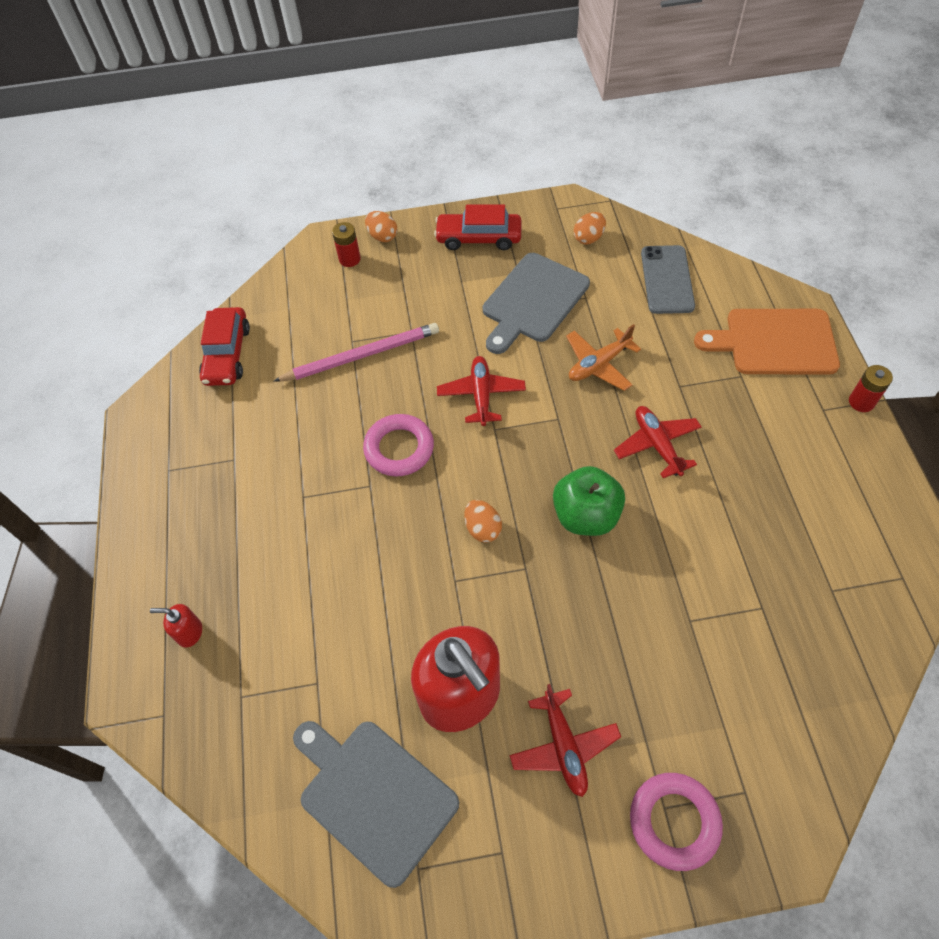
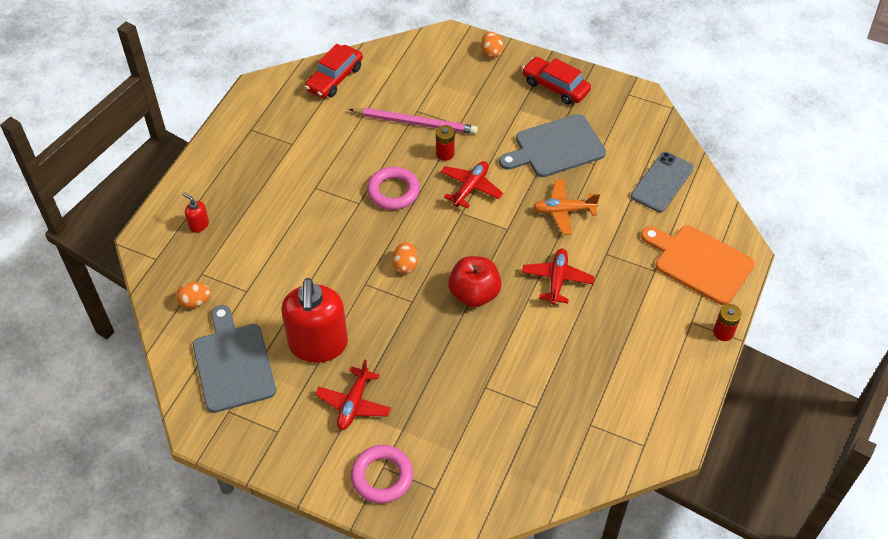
camera: 30 degrees right, 5 degrees down
(349, 259) = (457, 57): red battery -> red battery (445, 153)
(586, 515) = (474, 294): green apple -> red apple
(588, 238) = (632, 126): orange egg -> orange egg (195, 302)

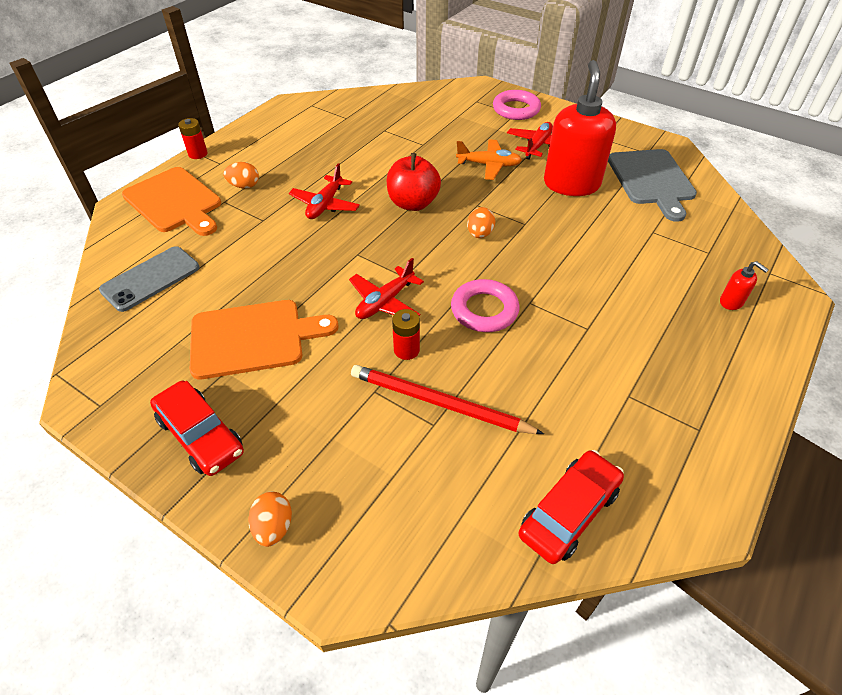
camera: 170 degrees left, 5 degrees down
(195, 302) = (706, 228): orange egg -> orange egg (244, 186)
(415, 123) = (439, 403): pink pencil -> red pencil
(556, 147) = (253, 338): grey cutting board -> orange cutting board
(563, 211) = (285, 263): orange plane -> orange plane (489, 165)

